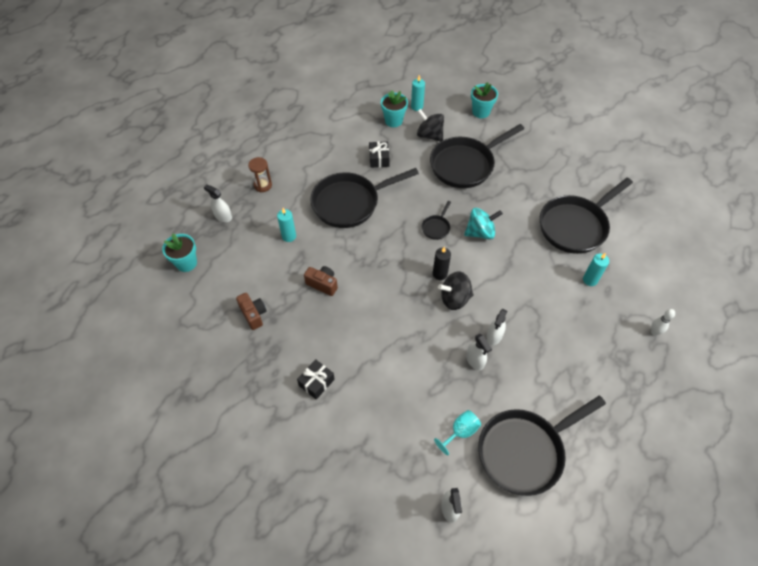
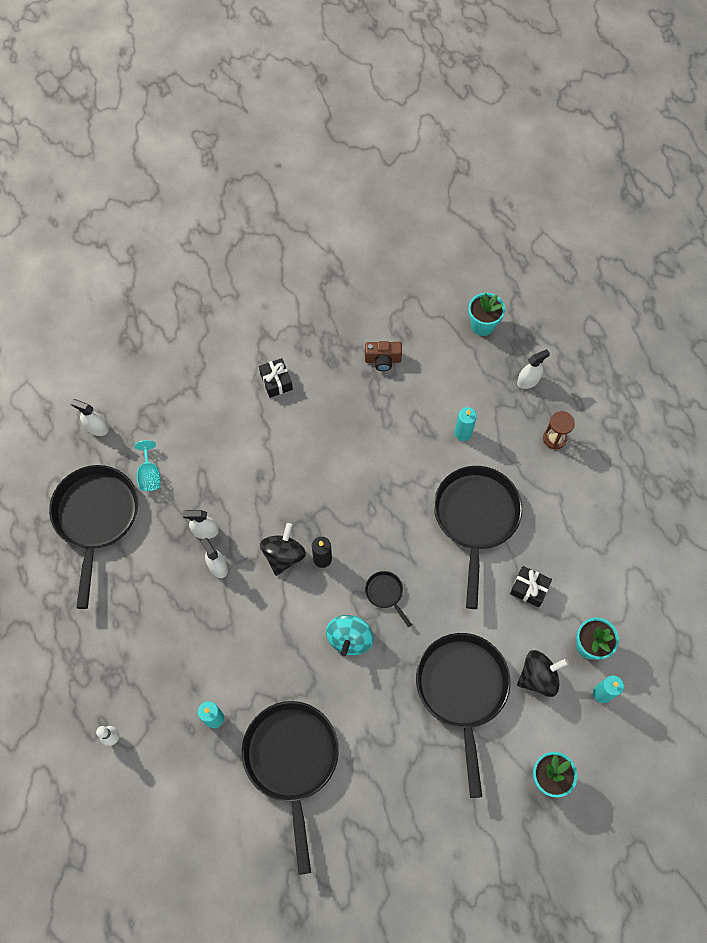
camera: 120 degrees right, 10 degrees up
(323, 284) = (380, 437): brown camera -> none

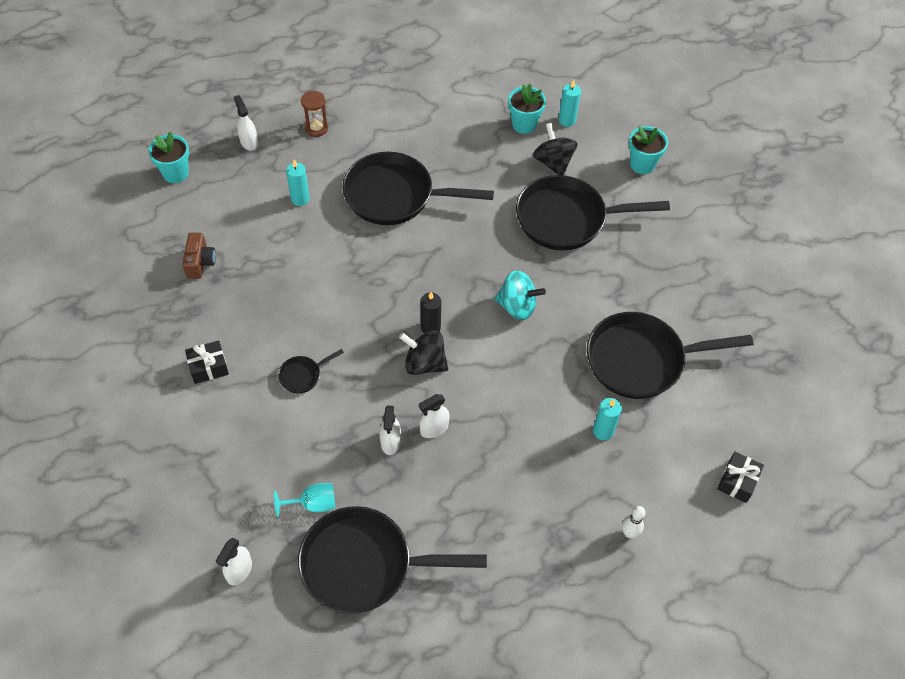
camera: 90 degrees left, 10 degrees down
(385, 593) = (470, 274): black pan -> black pan (303, 375)
(529, 589) = (469, 161): black gift -> black gift (737, 481)

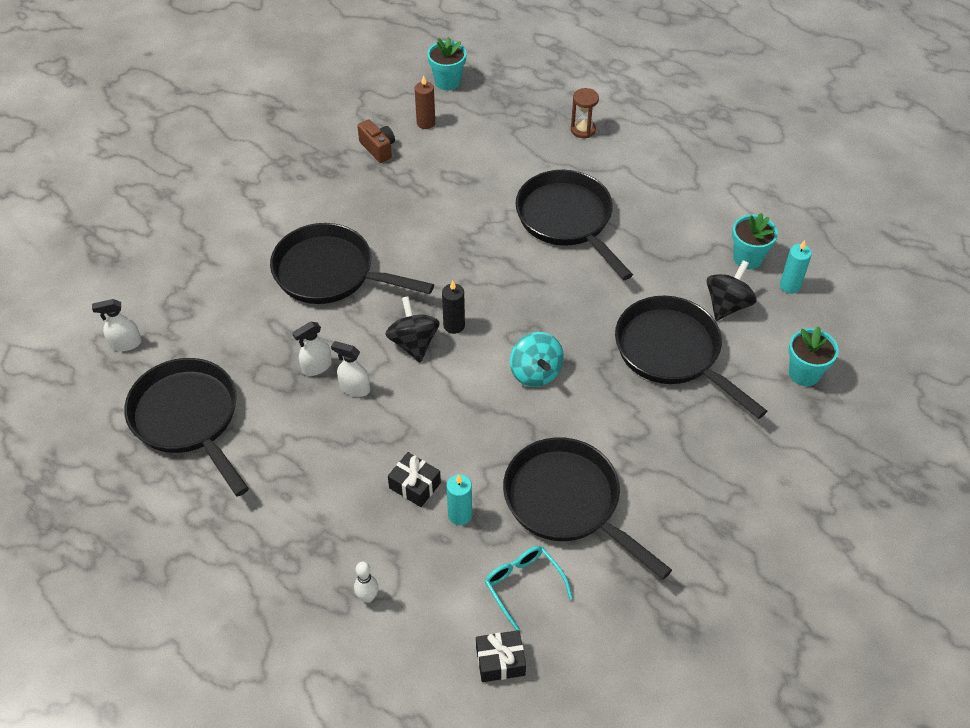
camera: 55 degrees right, 5 degrees down
(200, 263) = (378, 148): brown camera -> brown camera turned 90 degrees counterclockwise
(206, 215) = (426, 123): none -> brown candle
(208, 367) = (287, 213): black gift -> black gift (415, 485)
(249, 142) = (523, 101): white spray bottle -> none
(300, 199) = (500, 165): turquoise candle -> none
(303, 375) = (330, 273): black pan -> black pan, size x2.38
(313, 504) = (218, 352): turquoise goblet -> none
(688, 429) = (523, 585): none -> turquoise glasses

